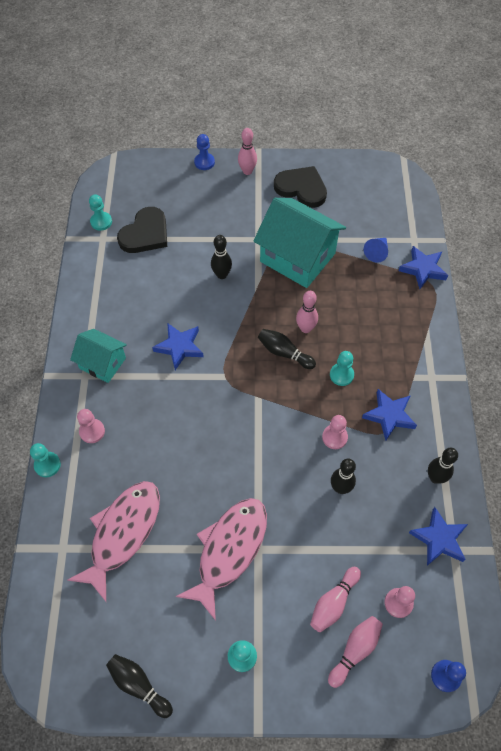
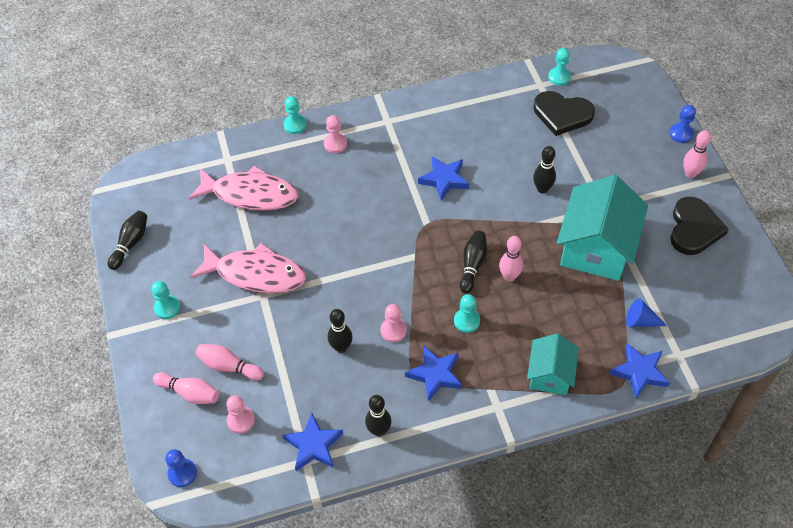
camera: 75 degrees right, 5 degrees down
(102, 363) = (404, 129): turquoise house -> turquoise house (550, 374)

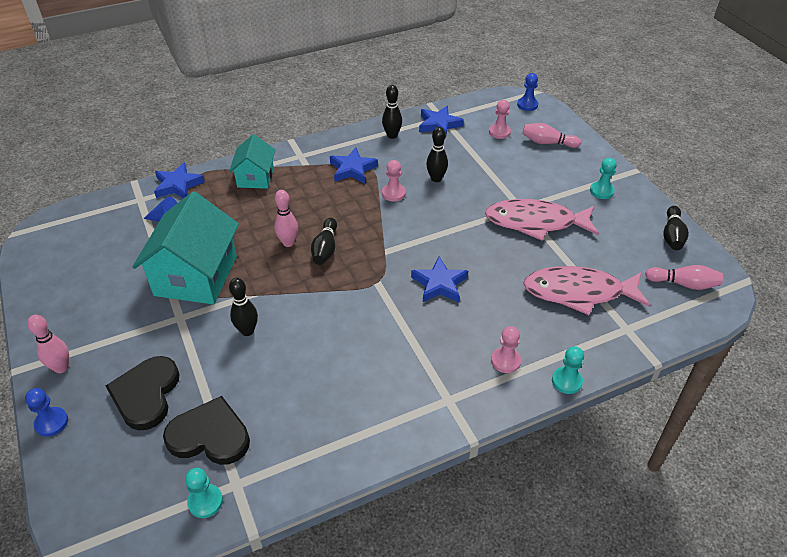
camera: 170 degrees right, 10 degrees down
(228, 366) = (525, 160): pink bowling pin -> pink bowling pin (683, 284)
(444, 180) = (363, 330): blue star -> blue star (439, 284)
(466, 321) = (328, 205): turquoise pawn -> none
(694, 228) = (83, 304): black heart -> black heart (146, 394)

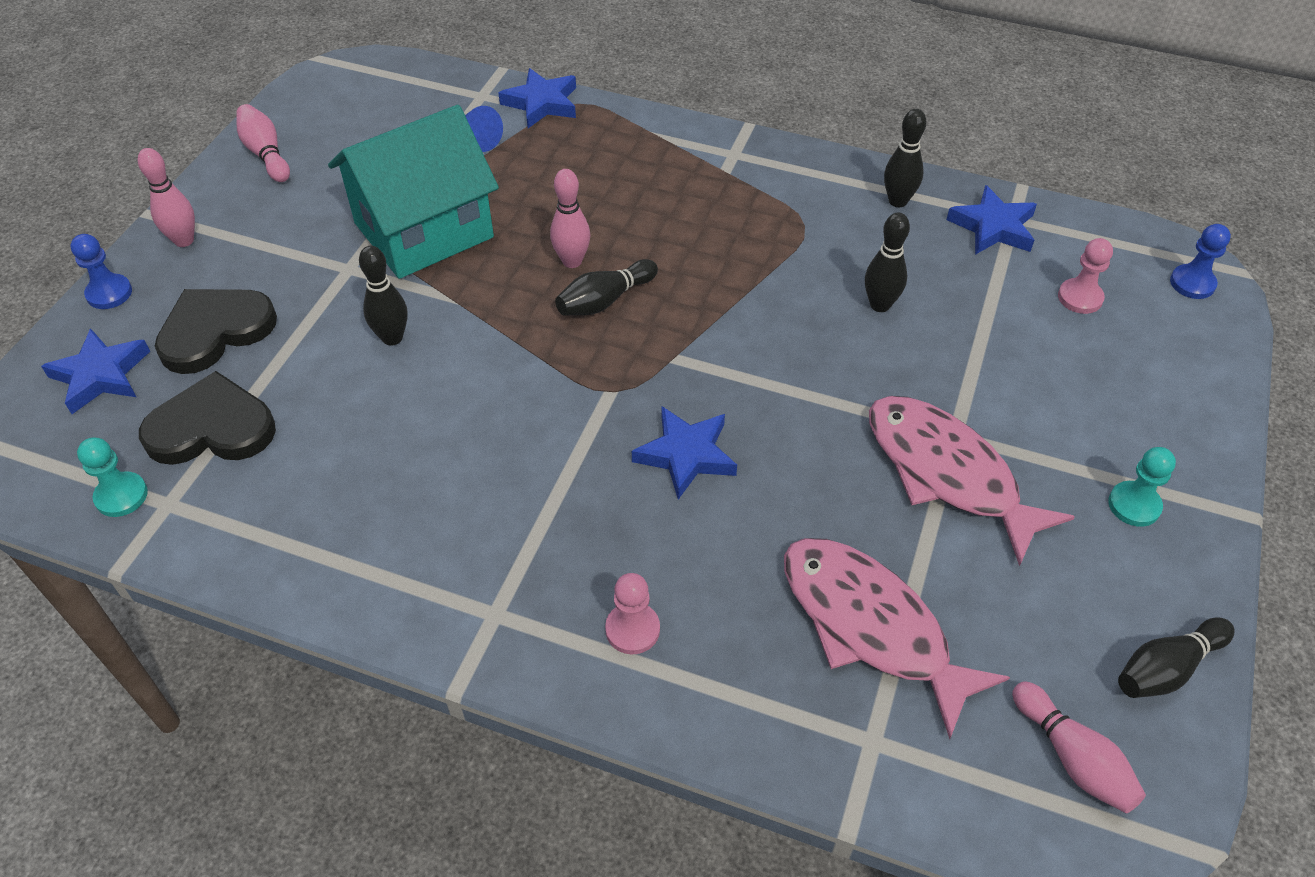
camera: 45 degrees right, 5 degrees up
(210, 435) = (212, 428): black heart -> black heart turned 60 degrees counterclockwise
(255, 177) = (641, 149): turquoise house -> none
(352, 169) = (778, 215): blue star -> blue star (101, 375)
(393, 193) = (790, 286): pink pawn -> none
(547, 143) = (1143, 365): pink bowling pin -> pink bowling pin (266, 154)
(566, 381) = (676, 731): turquoise pawn -> none

